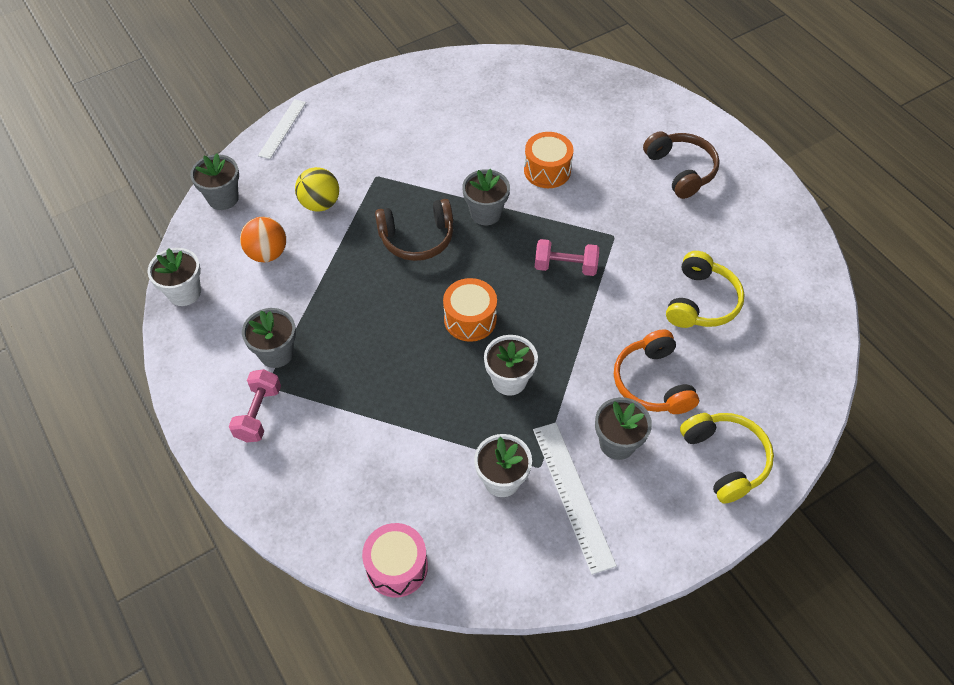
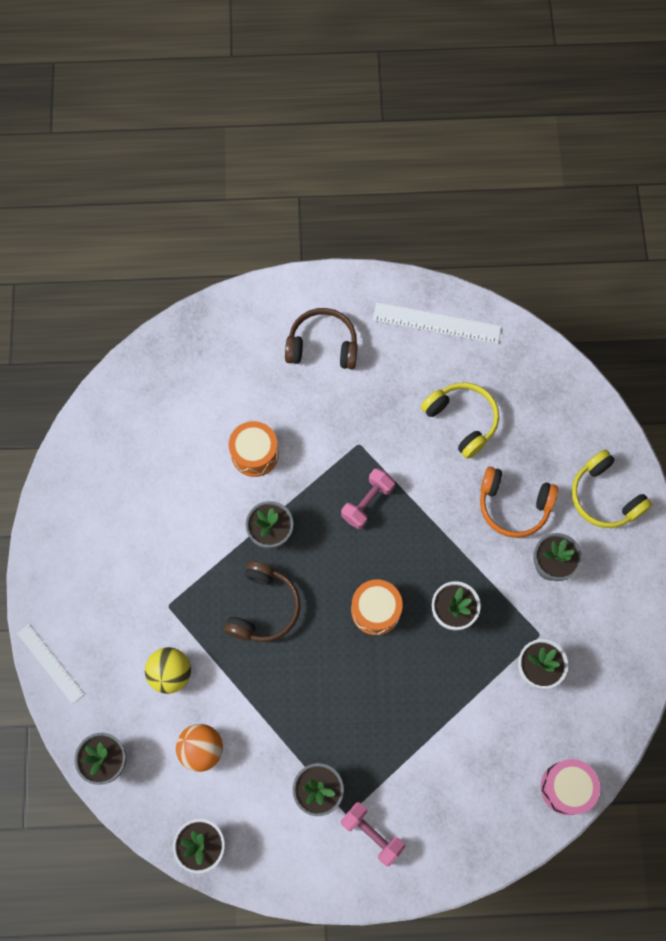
camera: 60 degrees left, 15 degrees up
(573, 495) = (575, 624): white ruler -> white ruler (436, 323)
(725, 459) = (604, 497): yellow headphones -> yellow headphones turned 135 degrees counterclockwise

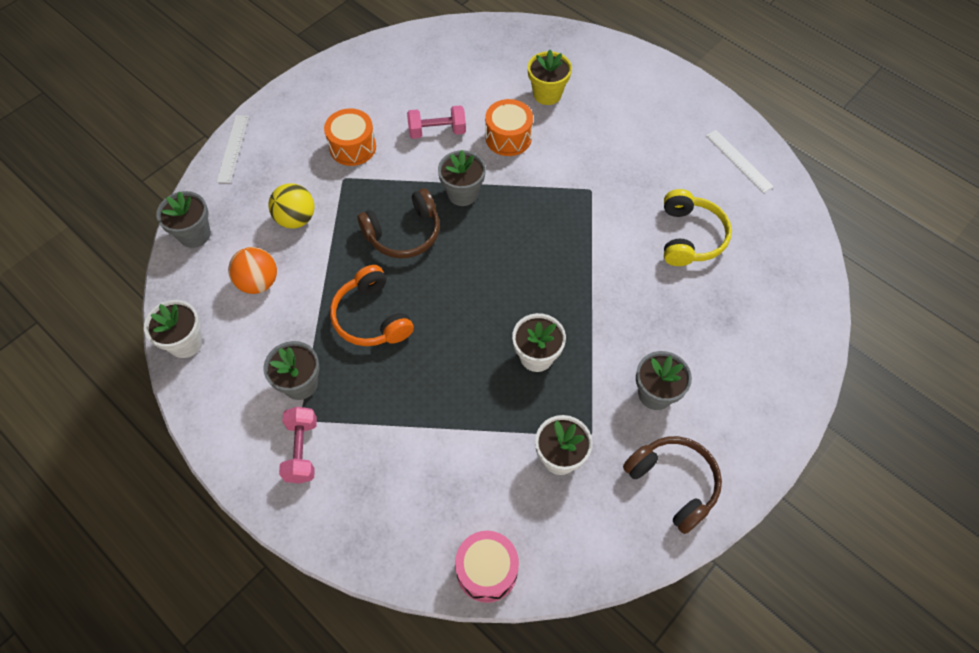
camera: 45 degrees right, 10 degrees down
(244, 387) = (547, 94): none -> yellow flower pot
(322, 345) = (633, 111): brown headphones -> brown headphones (673, 483)
(367, 502) = (555, 230): pink dumbbell -> pink dumbbell (437, 131)
(375, 610) = (480, 304): orange drum -> orange drum (352, 147)
(436, 323) = (738, 161): white ruler -> white ruler, size x0.66
(513, 506) = (669, 326): orange headphones -> orange headphones (371, 317)
(604, 497) = (757, 384): yellow headphones -> none

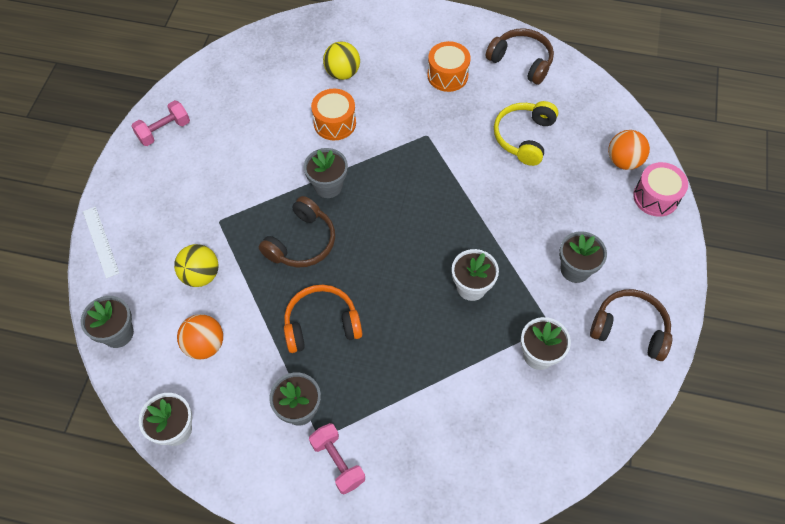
camera: 30 degrees left, 0 degrees up
(352, 147) = (209, 191): orange drum -> orange drum (447, 75)
(371, 317) = (321, 324): orange headphones -> orange headphones turned 135 degrees clockwise
(437, 131) = (272, 144): pink dumbbell -> pink dumbbell (164, 131)
(487, 570) = (542, 470): pink drum -> pink drum (655, 197)
(547, 94) = (342, 73): yellow flower pot -> yellow ball
(690, 237) = (524, 137): yellow headphones -> yellow headphones turned 135 degrees counterclockwise
(738, 161) = (521, 61): white ruler -> brown headphones
(783, 311) = (623, 161): none -> orange ball

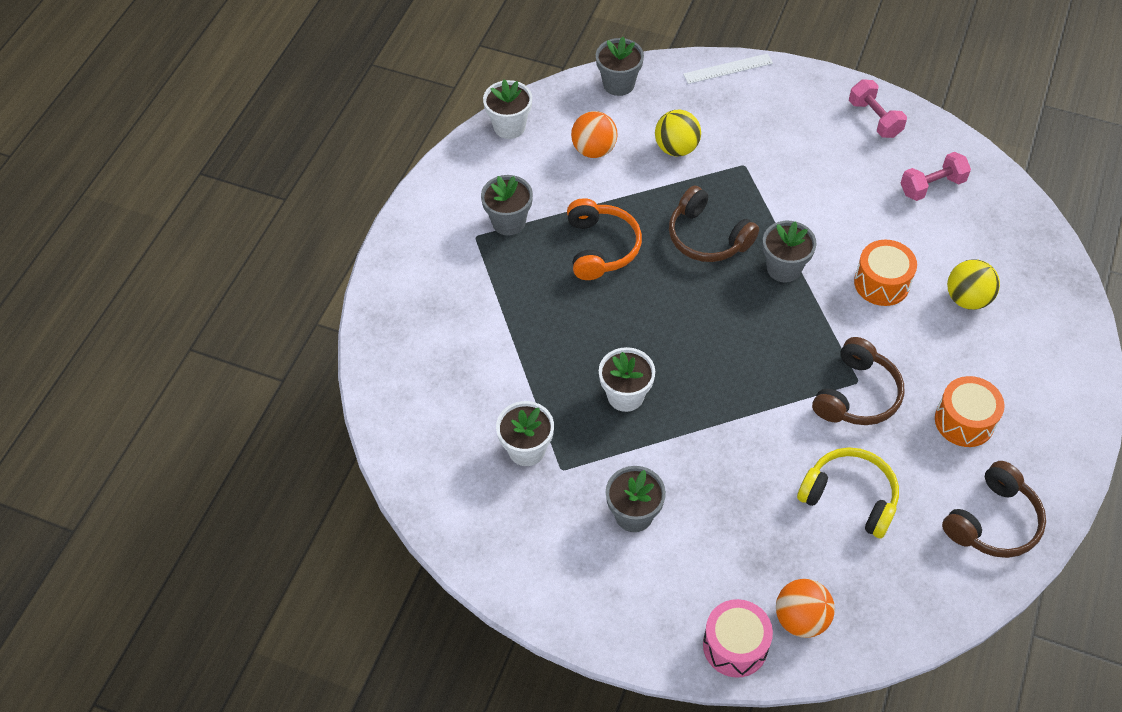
camera: 100 degrees right, 5 degrees down
(338, 462) = (447, 249): pink dumbbell -> pink dumbbell (932, 186)
(629, 329) = (542, 557): brown headphones -> brown headphones (857, 395)

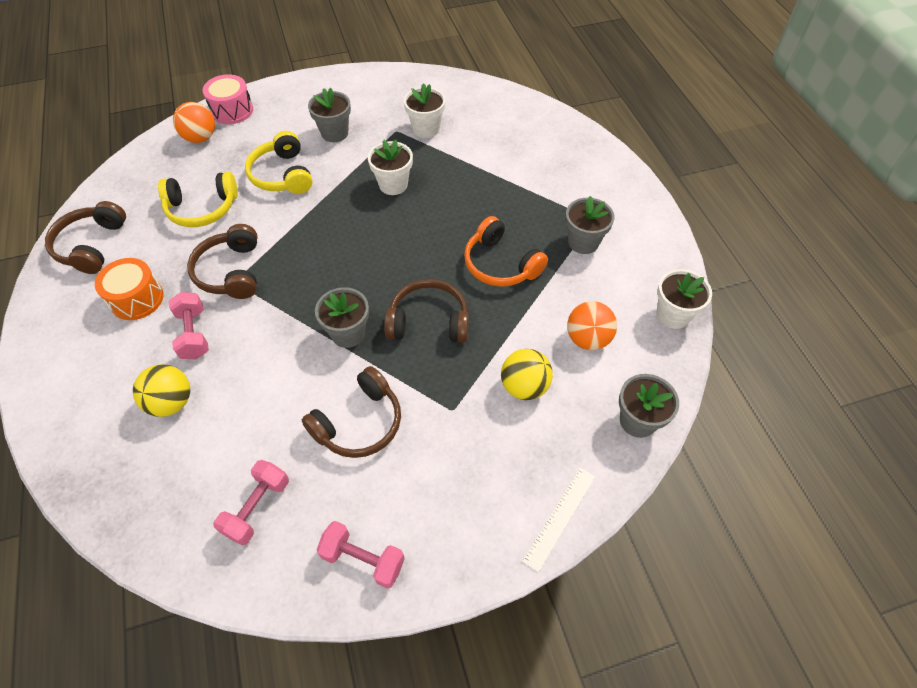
camera: 140 degrees right, 0 degrees up
(735, 488) = (282, 175): none -> yellow headphones
(822, 196) = (359, 423): none -> brown headphones
(881, 283) = (256, 371): orange drum -> none
(922, 349) = (194, 334): none -> pink dumbbell

